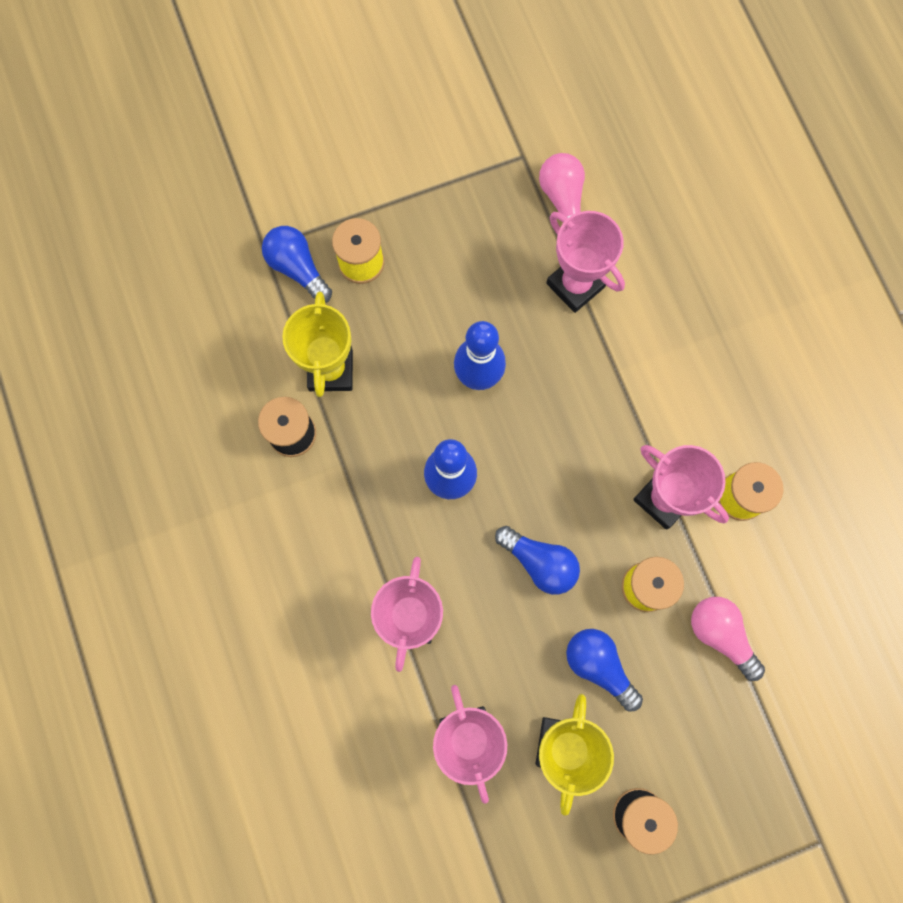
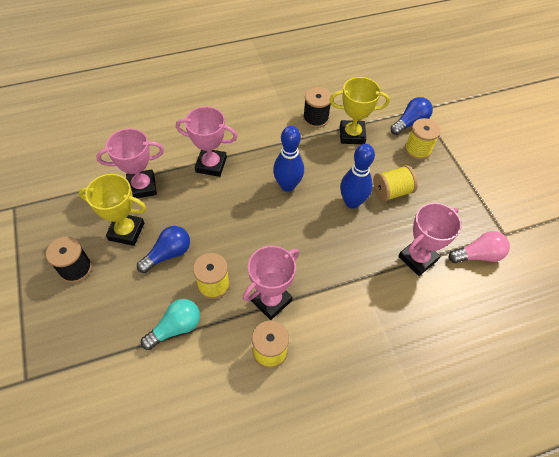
camera: 90 degrees right, 20 degrees down
(453, 312) = (391, 191): none -> yellow spool
(539, 562) = (235, 227): blue light bulb -> none
(720, 635) = (176, 328): pink light bulb -> turquoise light bulb

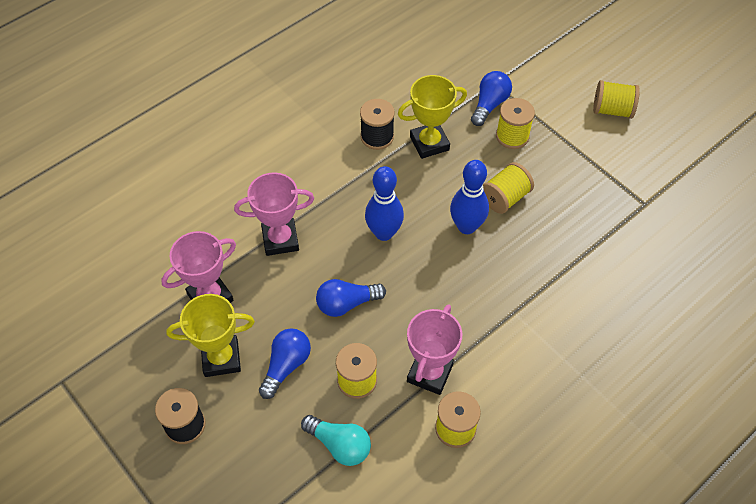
camera: 20 degrees left, 0 degrees up
(176, 328) = (339, 445): turquoise light bulb -> turquoise light bulb turned 90 degrees clockwise
(235, 226) = (346, 303): none -> blue light bulb
(417, 258) = (566, 266): pink trophy -> none
(478, 255) = (626, 238): pink light bulb -> none
(506, 156) = (612, 110): none -> yellow spool

